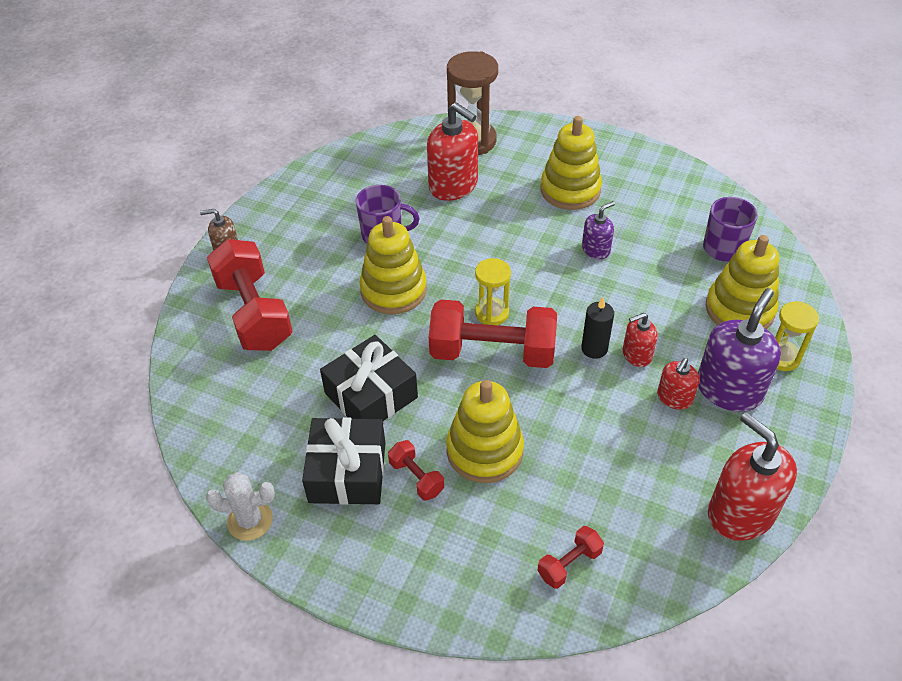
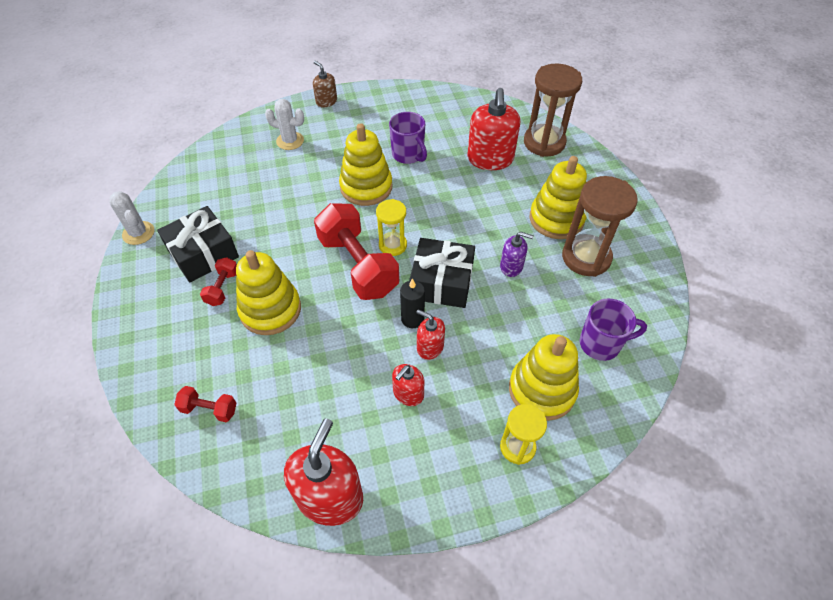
camera: 50 degrees right, 5 degrees up
(254, 313) = (290, 141): red dumbbell -> white cactus
(371, 395) = (270, 228): black gift -> black gift (441, 282)
(629, 200) = (586, 257): none -> brown hourglass
(674, 398) = (408, 394): red soap dispenser -> red soap dispenser turned 45 degrees counterclockwise
(729, 389) = (448, 426): purple soap dispenser -> none

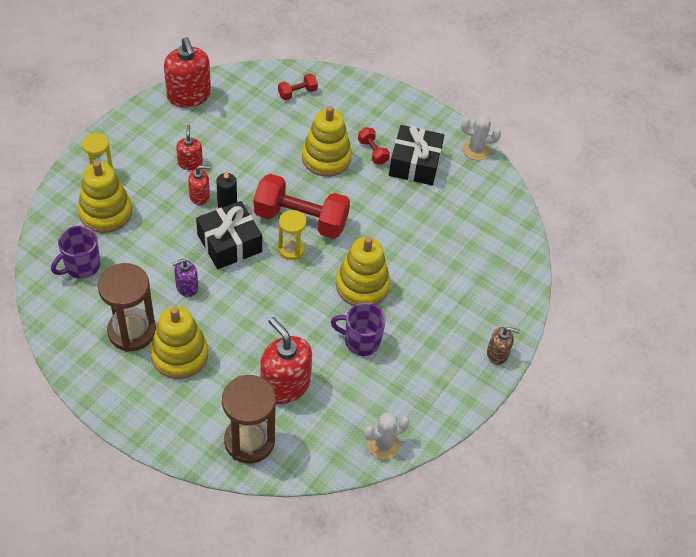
camera: 135 degrees right, 0 degrees up
(290, 141) = (474, 289): white cactus -> white cactus (383, 444)

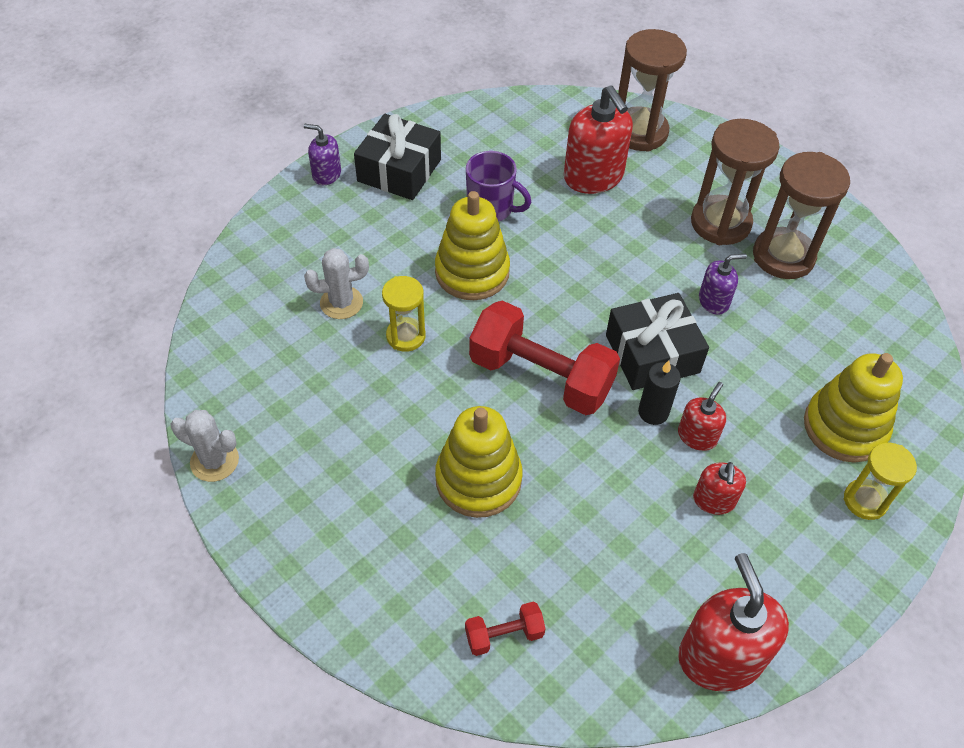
camera: 165 degrees left, 0 degrees up
(81, 266) = (865, 348): purple mug -> none
(179, 354) = (720, 223): yellow stacking toy -> brown hourglass
(199, 196) = (697, 436): red soap dispenser -> red soap dispenser turned 120 degrees clockwise
(291, 249) = (562, 333): yellow hourglass -> yellow hourglass (406, 336)
(373, 152) = (395, 481): red dumbbell -> none
(383, 444) = (493, 111): white cactus -> white cactus (341, 303)
(414, 164) = (330, 448): black gift -> black gift (399, 170)
(497, 354) = (326, 174): brown soap dispenser -> purple soap dispenser

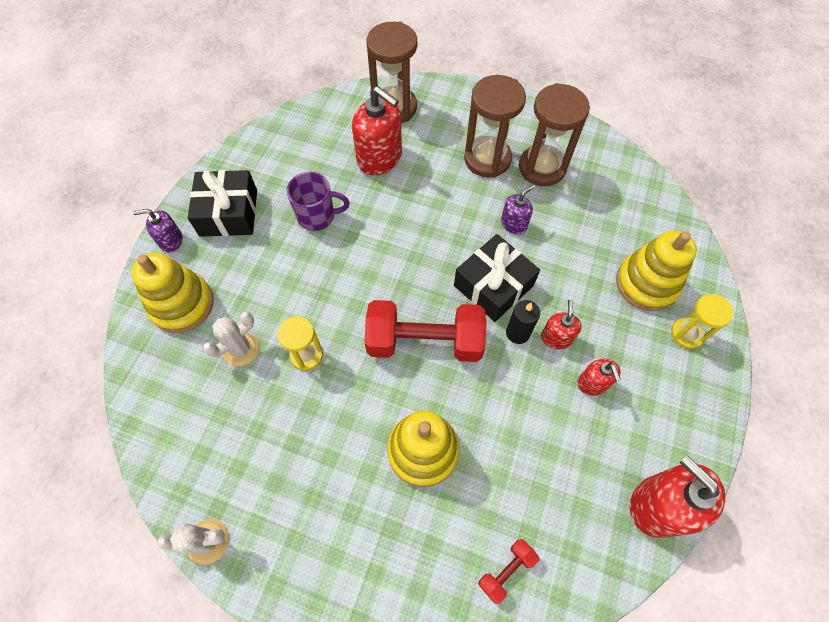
camera: 25 degrees left, 10 degrees up
(472, 272) = (330, 277): yellow stacking toy -> yellow stacking toy (182, 304)

